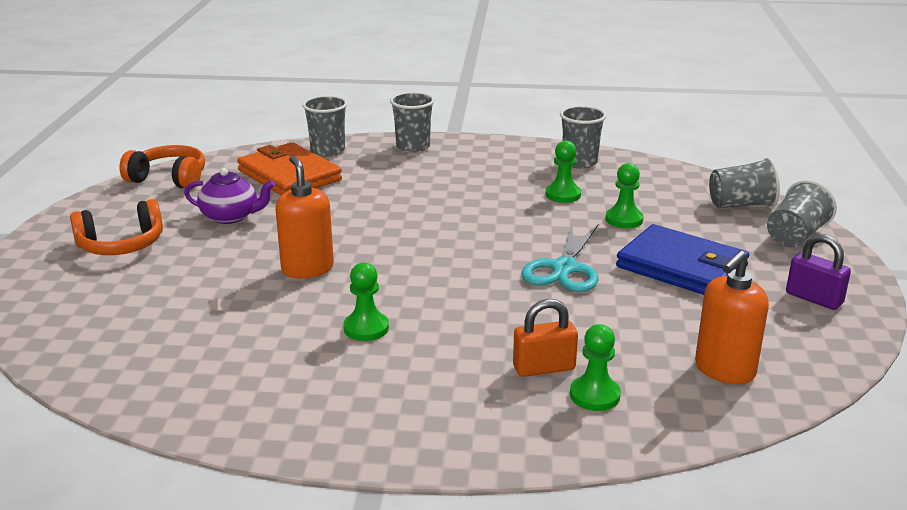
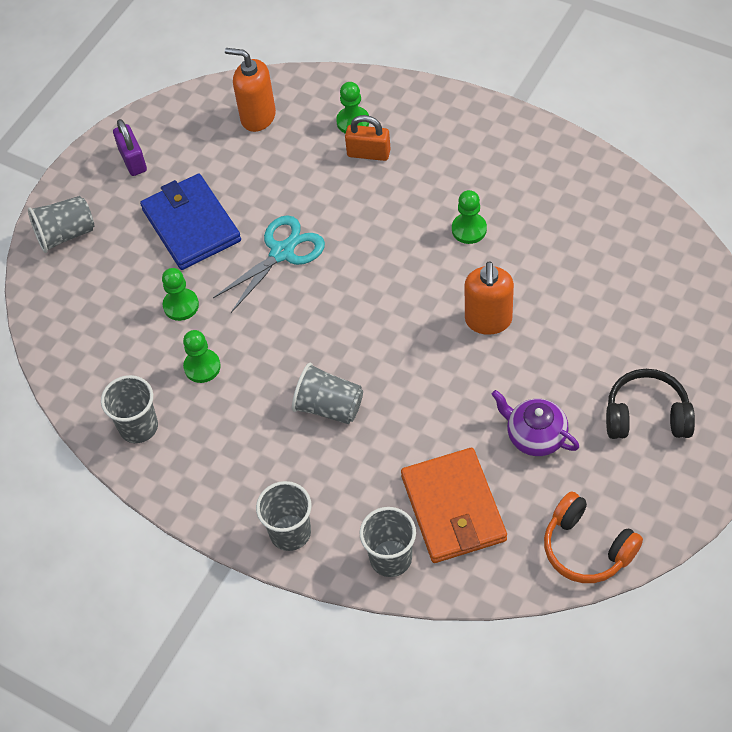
camera: 150 degrees left, 30 degrees up
(121, 245) = (647, 416): orange headphones -> black headphones
(724, 370) = (258, 117): orange soap dispenser -> orange soap dispenser turned 135 degrees counterclockwise
(741, 205) = (61, 293): grey cup -> grey cup (329, 407)

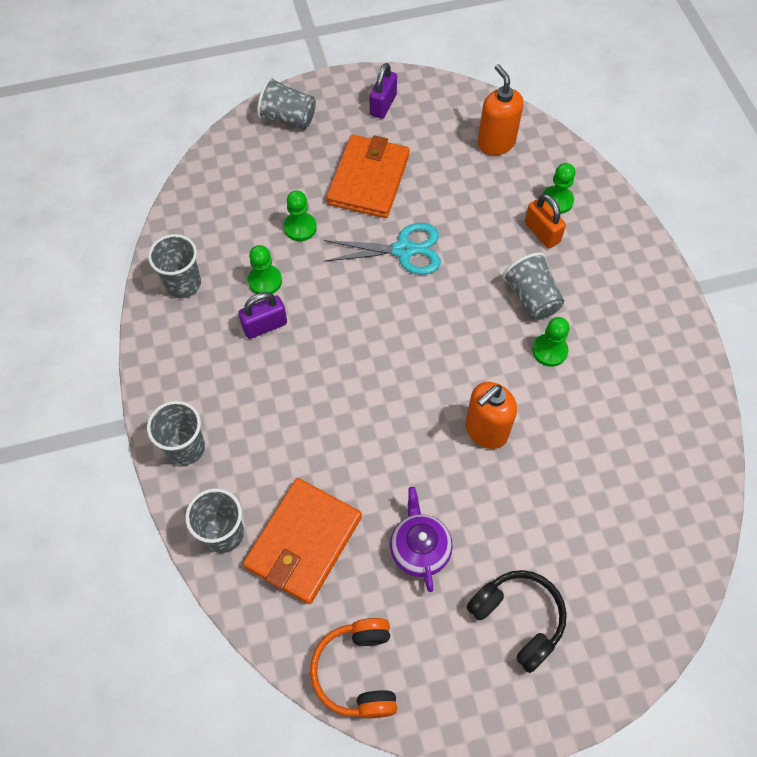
camera: 40 degrees right, 5 degrees up
(191, 225) = (368, 179): blue wallet -> orange wallet
(242, 397) = (265, 325): none -> purple padlock
(329, 407) = (309, 386): grey cup -> grey cup (531, 298)

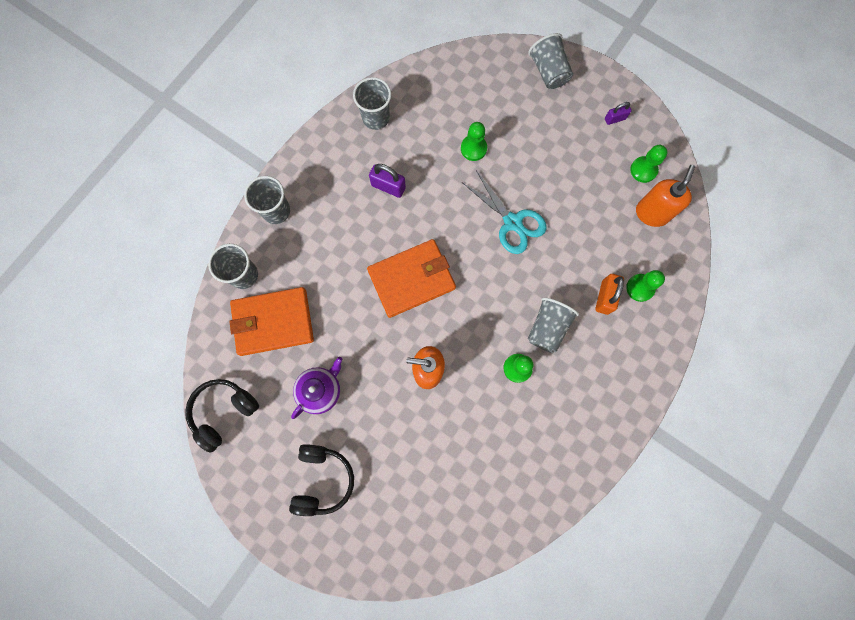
camera: 50 degrees right, 15 degrees up
(265, 281) = (418, 161): green pawn -> green pawn (643, 170)
(357, 672) = (223, 412): orange headphones -> black headphones
(368, 179) = (547, 158): orange wallet -> orange wallet (411, 279)
(383, 105) = (615, 119): purple padlock -> purple padlock, size x0.65

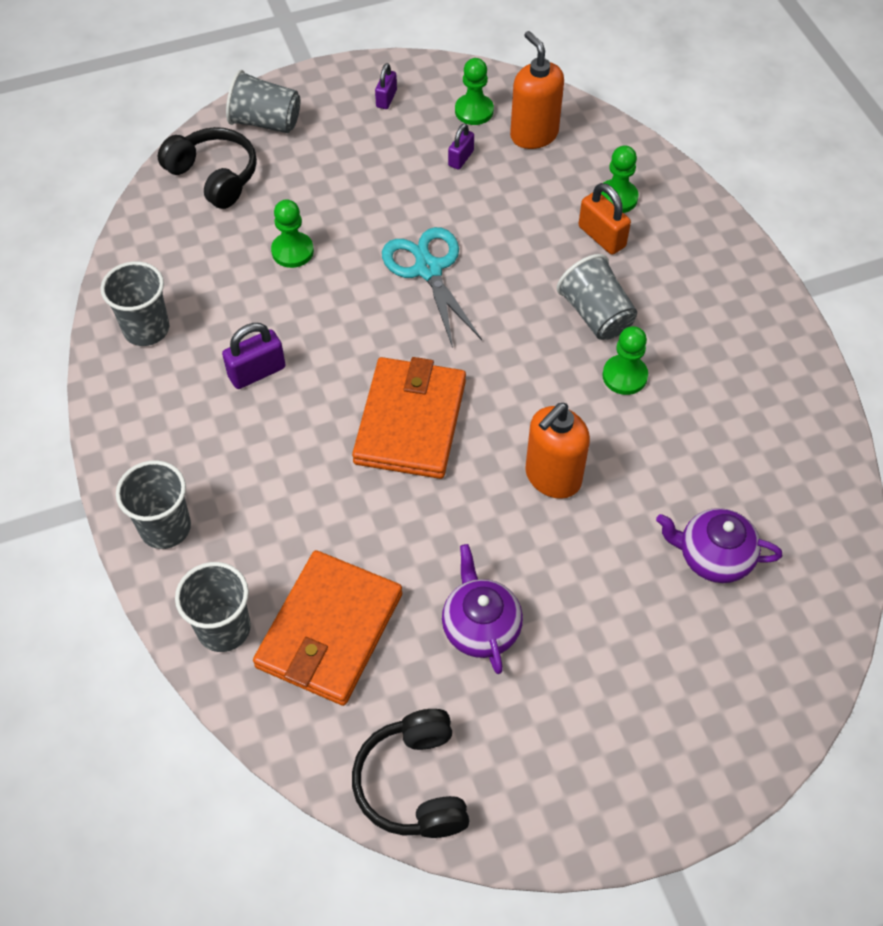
camera: 55 degrees left, 20 degrees down
(322, 479) = (615, 701): black headphones -> black headphones (214, 176)
(436, 481) = (713, 556): none -> purple teapot
(513, 222) = (428, 269): turquoise scissors -> turquoise scissors turned 105 degrees counterclockwise
(602, 187) = (461, 158): none -> purple padlock

